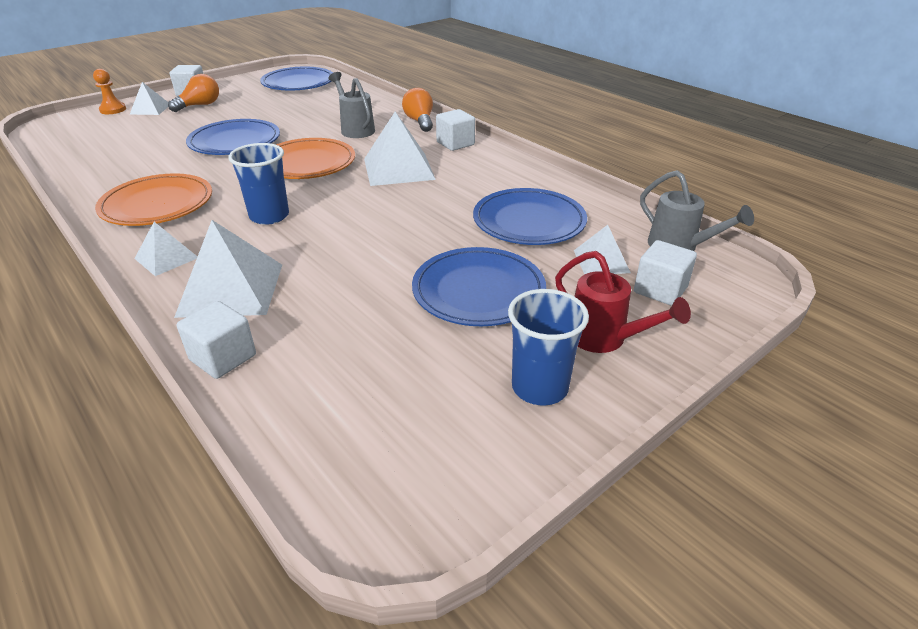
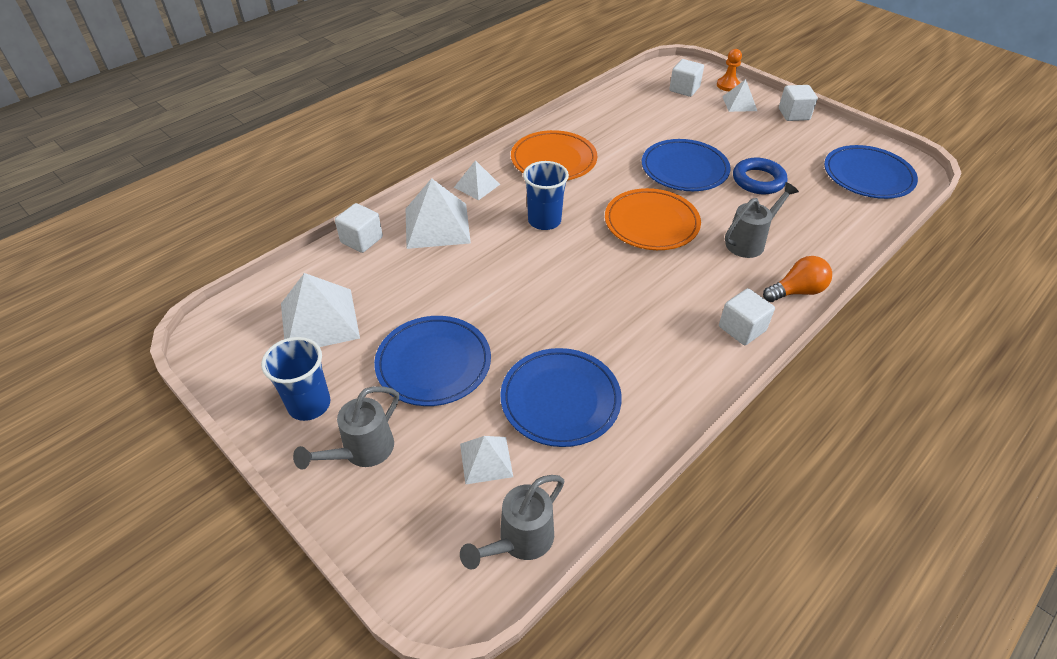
camera: 85 degrees right, 10 degrees up
(199, 105) = (763, 127): orange light bulb -> none
(276, 116) = (758, 180): none -> blue ring
(398, 169) = (658, 288): white pyramid -> white pyramid (319, 320)
(604, 338) = (362, 451): red watering can -> grey watering can
(660, 290) = (434, 507): white cube -> white cube (684, 89)

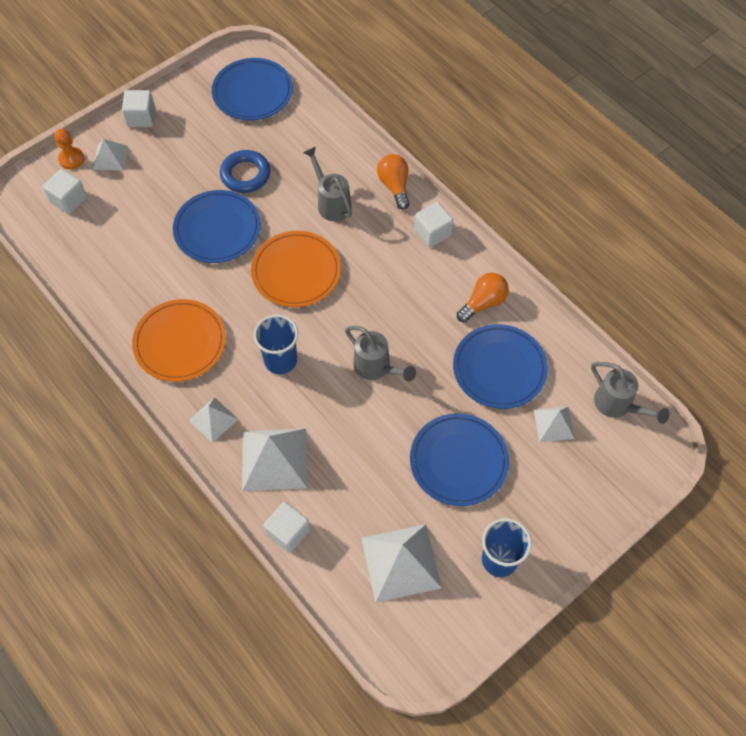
camera: 85 degrees left, 15 degrees up
(362, 451) = (546, 513): grey watering can -> grey watering can (376, 367)
(653, 381) = (483, 303): none -> orange light bulb

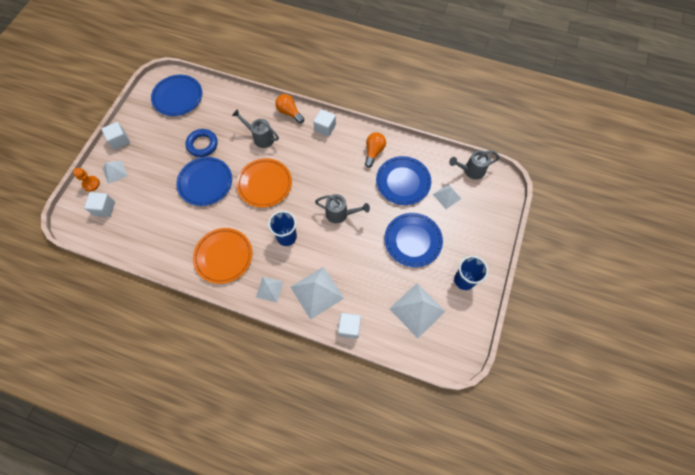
camera: 30 degrees left, 5 degrees up
(617, 405) = (471, 171): grey watering can -> grey watering can turned 150 degrees clockwise

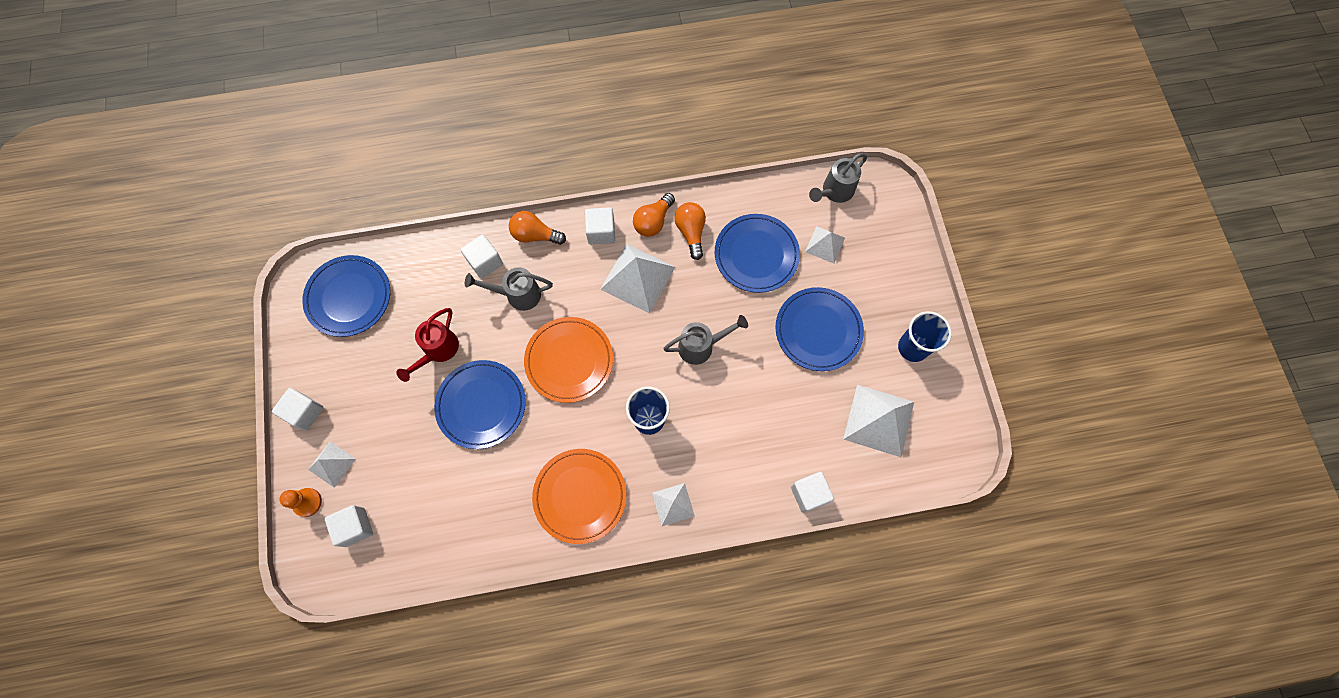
camera: 30 degrees left, 5 degrees up
(202, 144) = (438, 351): blue ring -> red watering can
(255, 113) = (485, 262): none -> white cube
(317, 292) = (738, 472): white pyramid -> white pyramid (637, 278)
(356, 136) = (653, 221): none -> orange light bulb

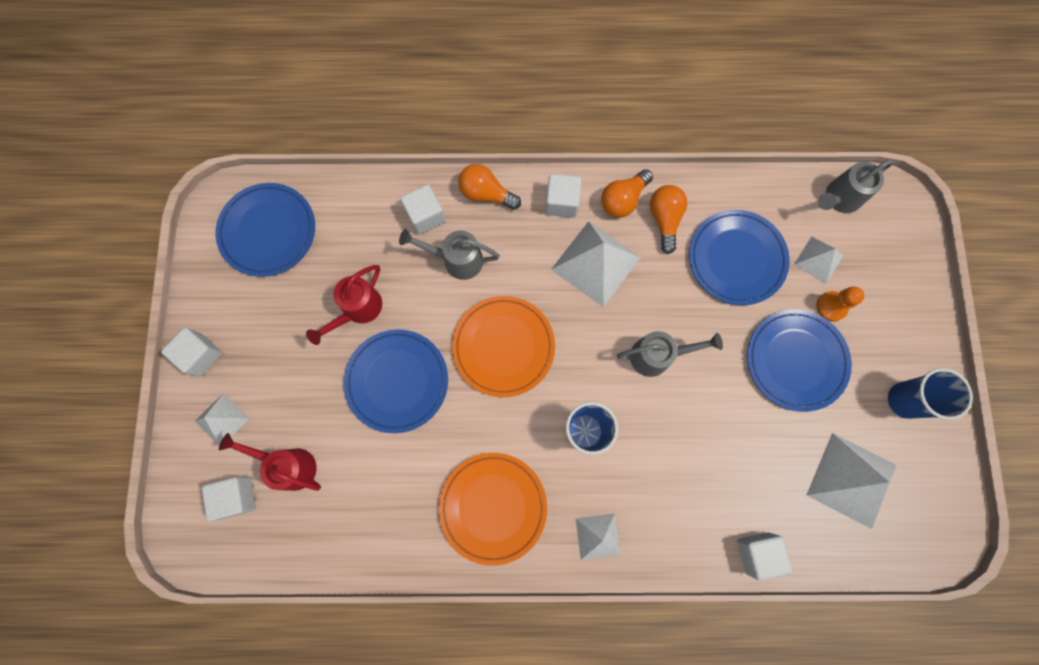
camera: 10 degrees right, 5 degrees up
(307, 502) = (189, 459): orange pawn -> orange pawn (831, 306)
(397, 492) = (289, 465): none -> red watering can

